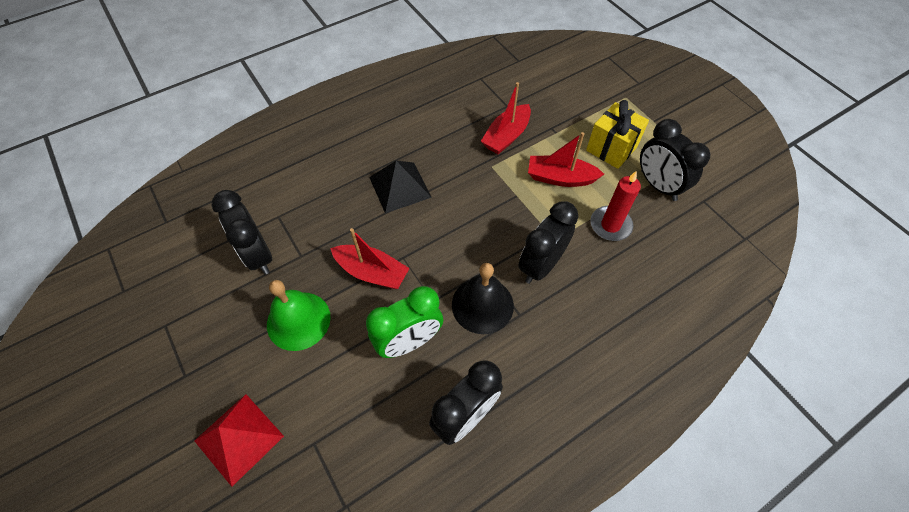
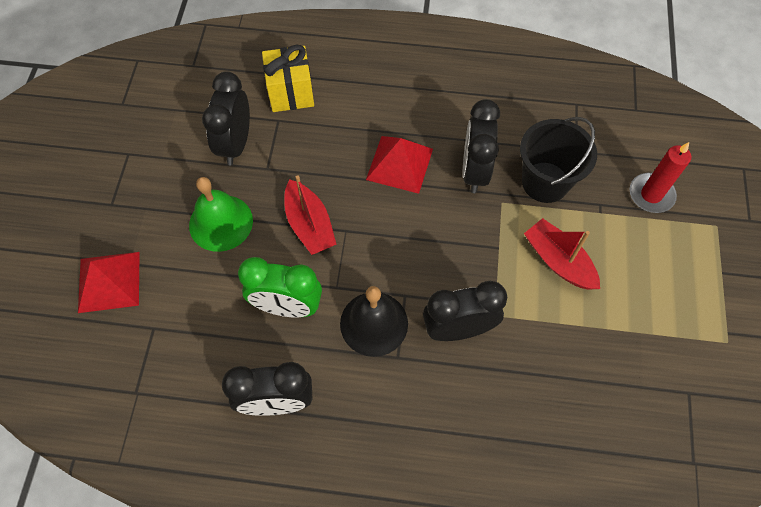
camera: 40 degrees right, 5 degrees up
(400, 187) = (399, 164): black pyramid -> red pyramid
(506, 136) = (545, 182): red boat -> black bucket
(610, 225) = (562, 343): red candle -> red candle (651, 195)
(611, 148) = (642, 269): yellow gift -> yellow gift (291, 93)
(658, 185) = (654, 341): black clock -> black clock (474, 171)

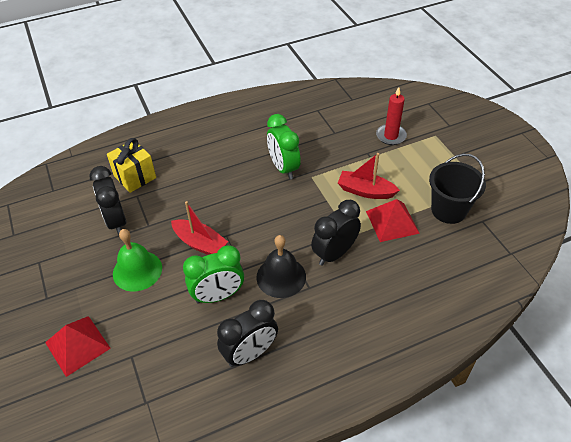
camera: 30 degrees left, 15 degrees down
(399, 164) = (235, 184): red pyramid -> red pyramid (392, 222)
(474, 171) = (283, 168): black clock -> green clock
(545, 182) = (328, 155): black bucket -> black bucket (448, 210)

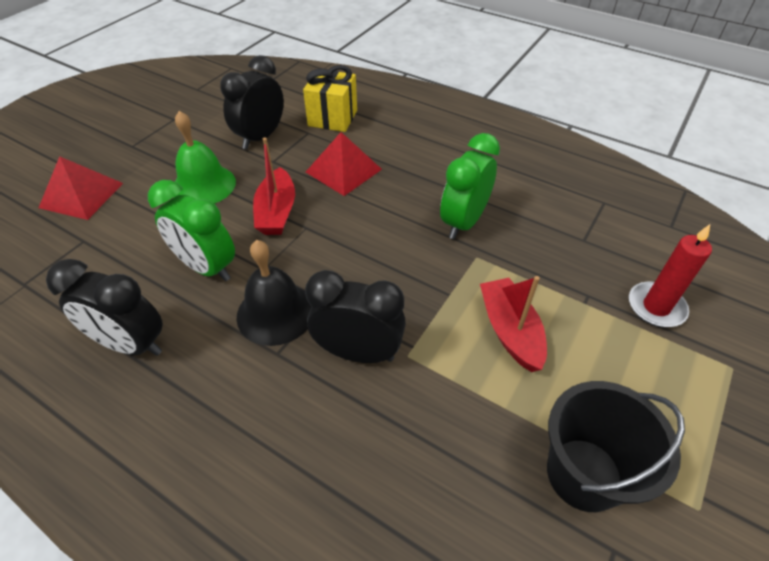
camera: 55 degrees right, 0 degrees up
(392, 222) = (480, 397): red pyramid -> red pyramid (343, 170)

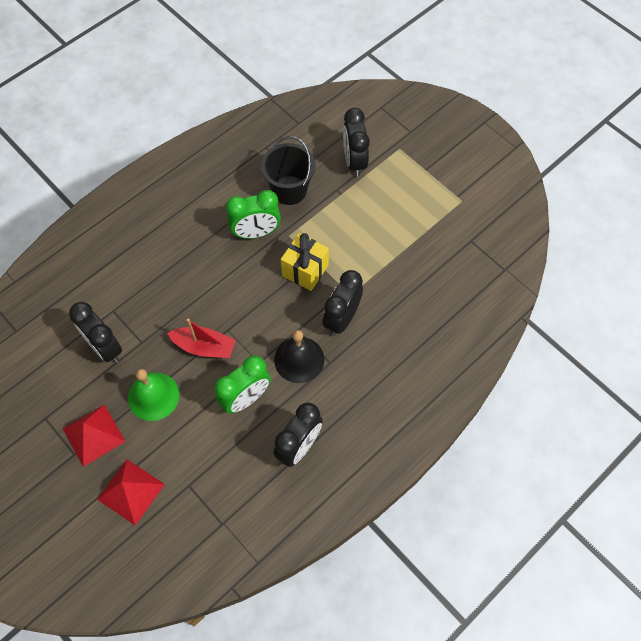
camera: 75 degrees left, 15 degrees up
(332, 118) = (100, 288): yellow gift -> yellow gift (305, 270)
(343, 170) = (173, 294): red pyramid -> red pyramid (93, 435)
(463, 222) = (256, 233): green clock -> green clock turned 60 degrees counterclockwise
(510, 331) = (349, 238): red boat -> none
(584, 474) = (436, 237): black bucket -> black bucket (289, 190)
(656, 307) = (354, 161): red candle -> black clock

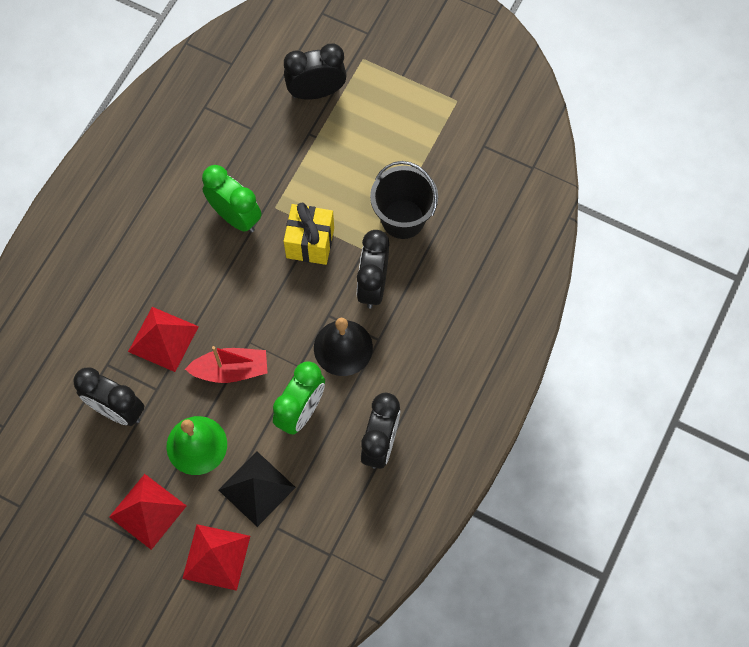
camera: 20 degrees left, 5 degrees up
(163, 306) = (163, 339): none -> red pyramid
(186, 447) = (257, 488): none -> black pyramid
(256, 233) = (235, 216): green clock -> green clock turned 105 degrees counterclockwise
(289, 190) = (254, 152): black bucket -> black bucket (403, 219)
(354, 161) = (316, 92): black clock -> black clock turned 105 degrees clockwise

